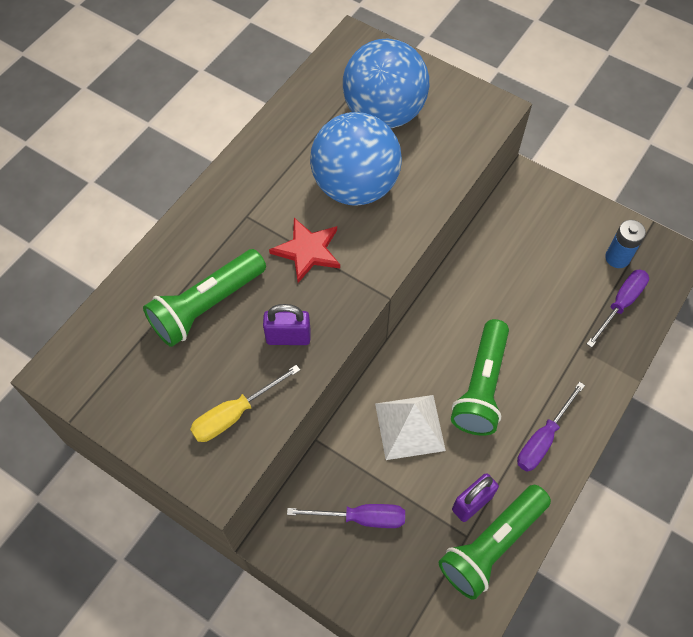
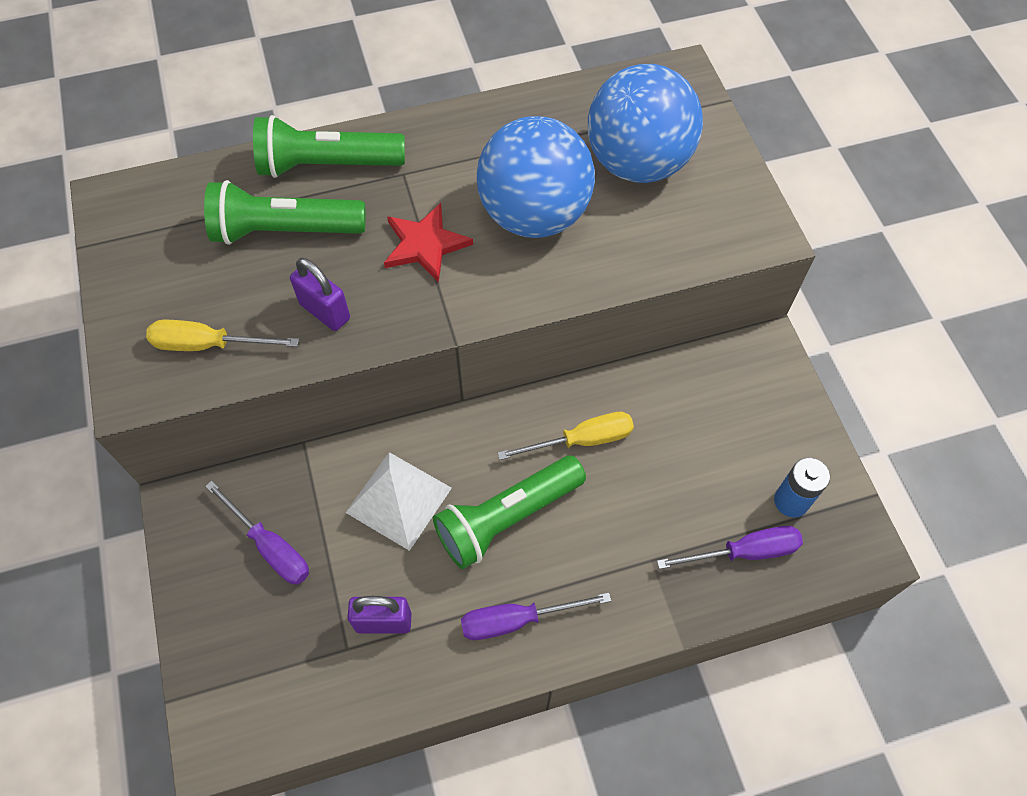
camera: 40 degrees right, 0 degrees up
(478, 309) = (582, 440): none -> yellow screwdriver
(492, 545) = (361, 678): green flashlight -> green flashlight (327, 165)

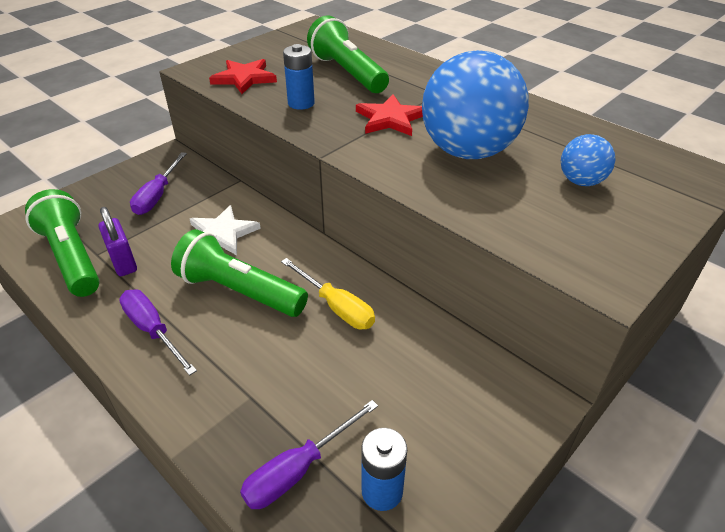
camera: 60 degrees right, 20 degrees down
(208, 344) = (244, 78): yellow screwdriver -> red star
(325, 311) = (301, 103): purple padlock -> blue battery
(327, 165) = (411, 69): green flashlight -> green flashlight (72, 257)
(399, 500) = (222, 233): white pyramid -> white star
(637, 163) = (581, 181): blue ball -> blue ball, size x0.47
(744, 552) = (298, 469): purple screwdriver -> purple screwdriver turned 90 degrees clockwise

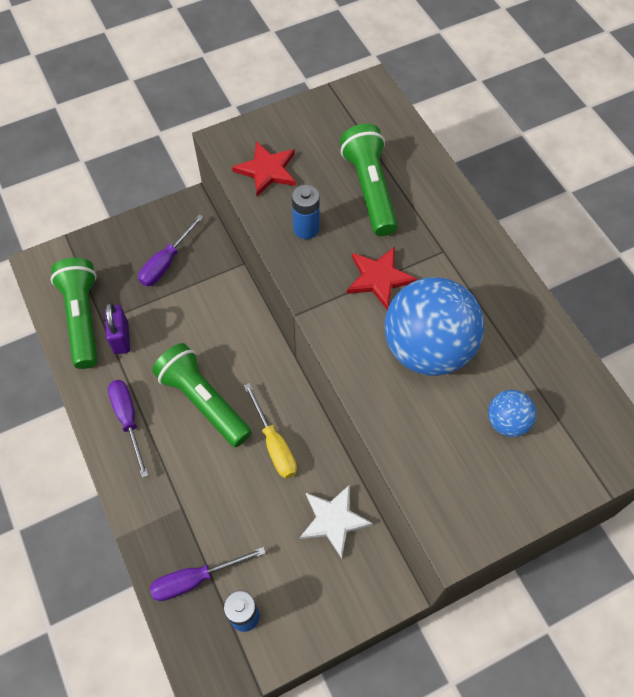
camera: 20 degrees right, 20 degrees up
(222, 233) = (208, 329): white star -> white star (333, 520)

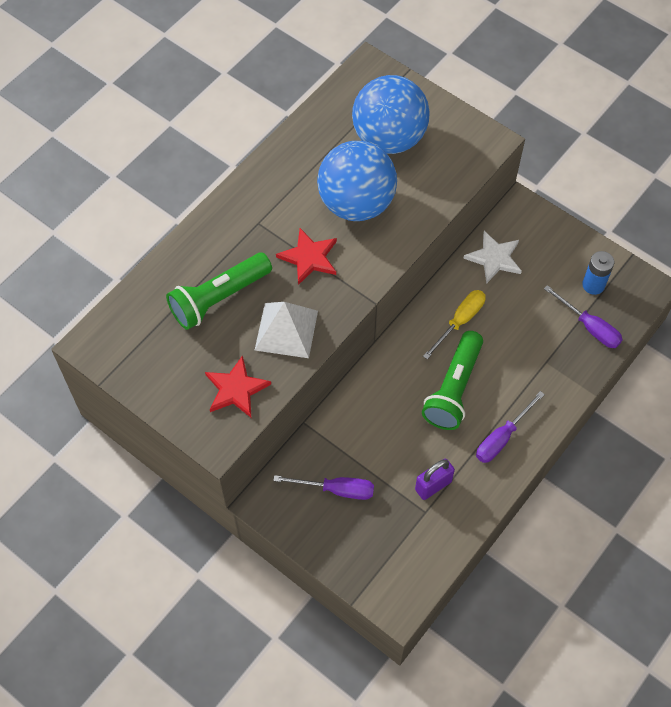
camera: 115 degrees left, 0 degrees up
(82, 319) = (432, 530): green flashlight -> none
(306, 228) = (286, 330): blue battery -> white pyramid
(507, 422) = (389, 138): blue ball -> blue ball, size x2.13

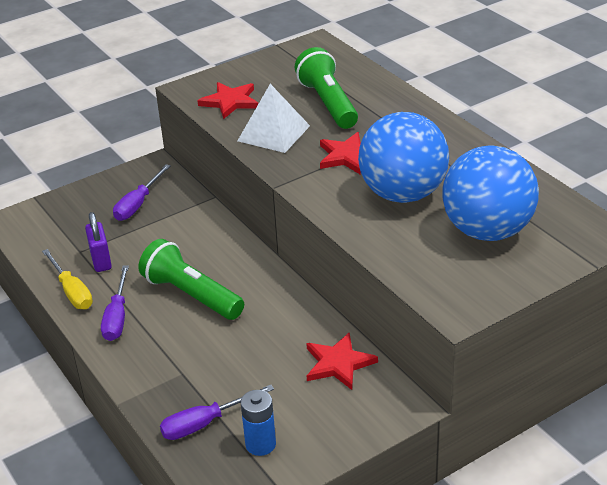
camera: 110 degrees right, 25 degrees down
(460, 321) = (268, 317): yellow screwdriver -> yellow screwdriver (72, 291)
(494, 258) = (338, 363): white star -> red star
(502, 437) = (117, 317): purple screwdriver -> purple screwdriver turned 150 degrees counterclockwise

